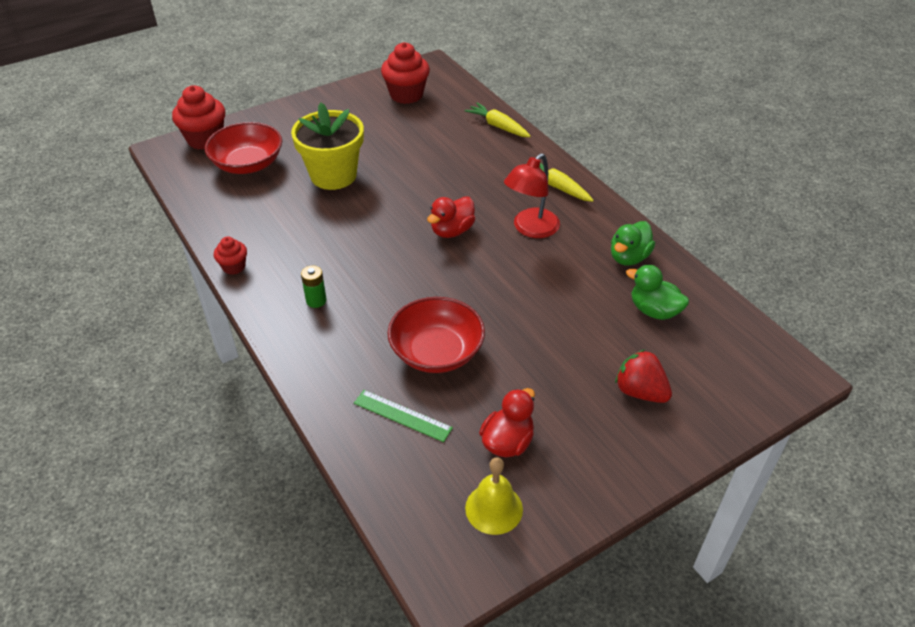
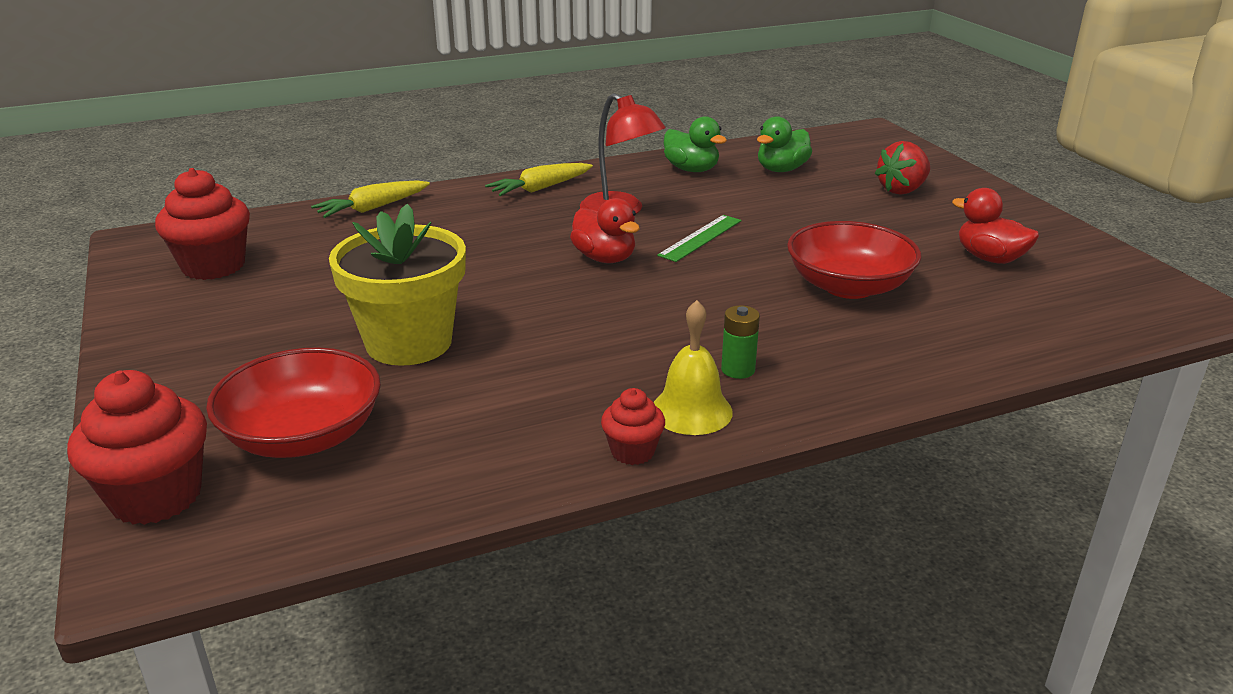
camera: 80 degrees left, 15 degrees down
(402, 415) = (964, 315): green ruler -> green ruler (700, 238)
(494, 508) = (1086, 274): yellow bell -> yellow bell (691, 411)

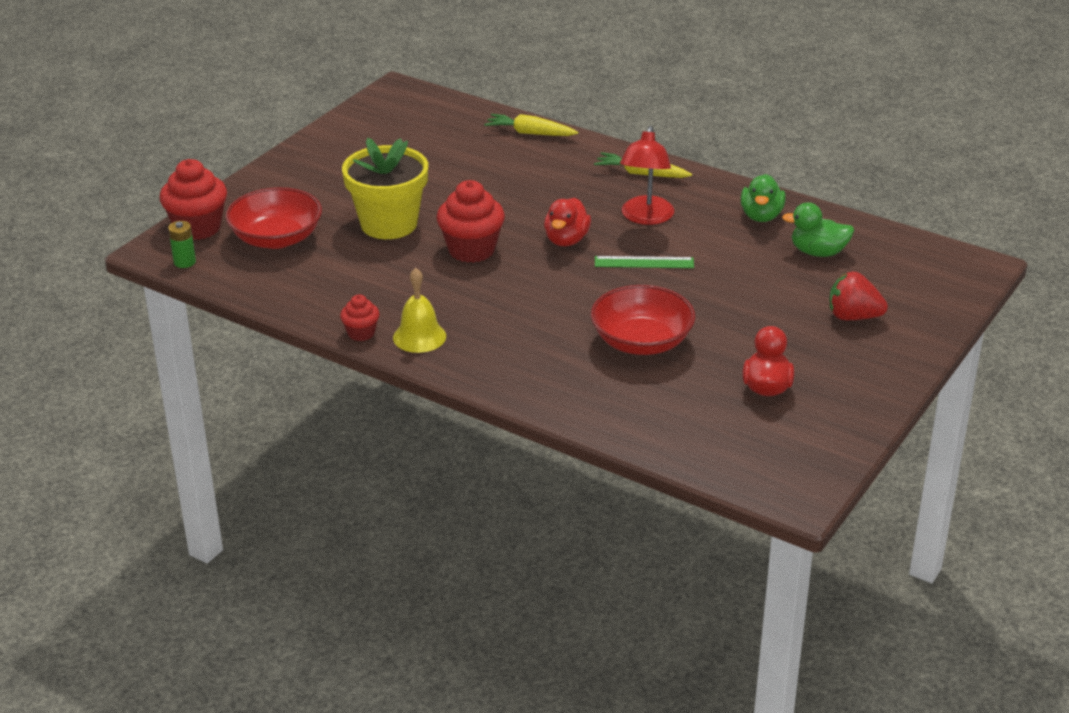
camera: 55 degrees right, 5 degrees up
(213, 266) = (397, 126): red cupcake -> red cupcake (471, 250)
(738, 370) = (480, 336): green battery -> green battery (184, 262)

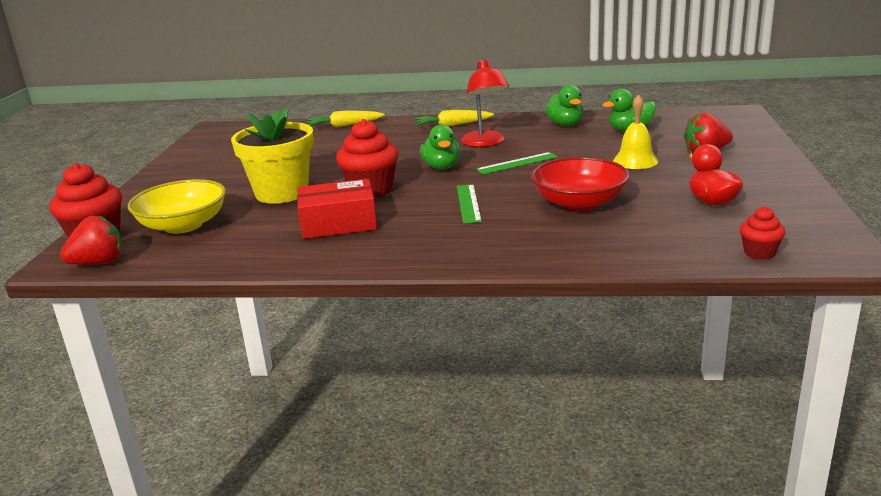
camera: 25 degrees left, 10 degrees down
(184, 262) = (99, 263): green battery -> red strawberry
(276, 238) = (183, 225): red bowl -> yellow bowl
(361, 333) = (329, 263): red cupcake -> red cupcake (759, 253)
(407, 286) = (338, 223): none -> red box
(419, 337) = (387, 250): yellow bell -> yellow bell (635, 161)
(542, 303) = (468, 203): none -> green ruler
(566, 240) = (441, 167): red duck -> green duck

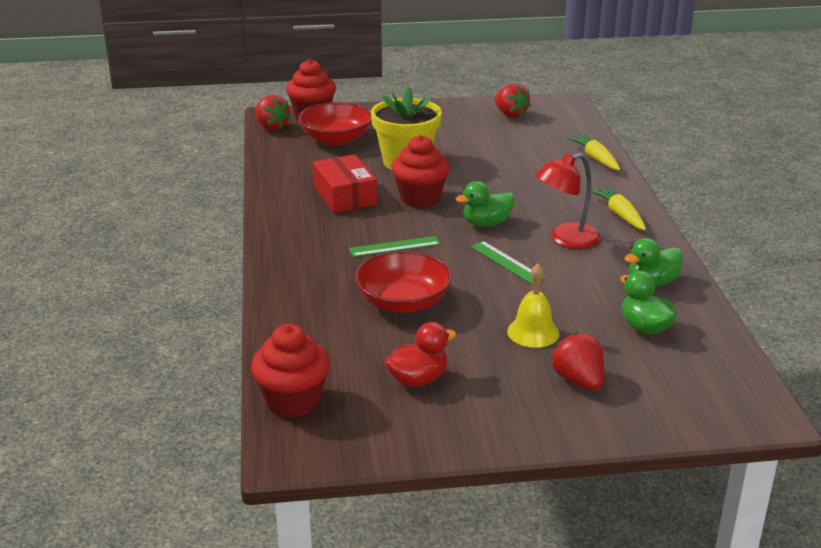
camera: 75 degrees right, 5 degrees up
(183, 225) = (336, 139): yellow bowl -> red bowl
(218, 148) = (510, 114): none -> red strawberry
(759, 253) = (293, 401): red cupcake -> red cupcake, size x1.85

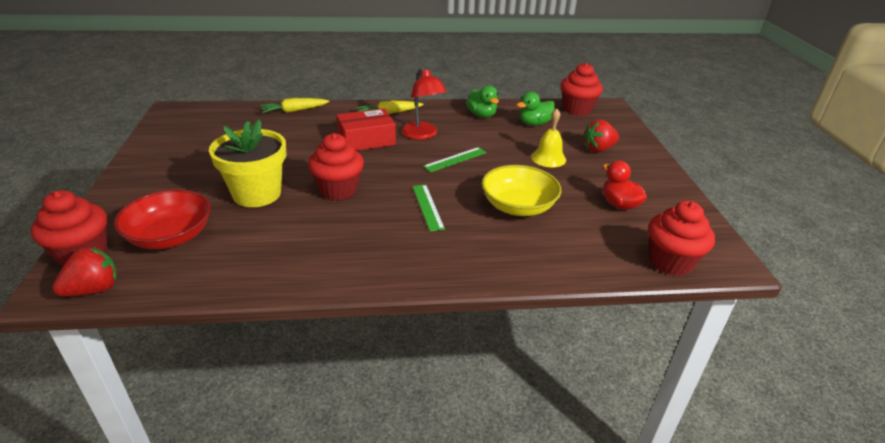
camera: 90 degrees left, 5 degrees up
(345, 196) = (319, 232): red box -> red box (366, 140)
(403, 302) = (518, 206): red bowl -> yellow bowl
(486, 223) = (393, 163): green duck -> none
(510, 114) = (182, 135): red strawberry -> none
(725, 375) = (577, 109): none -> red cupcake

